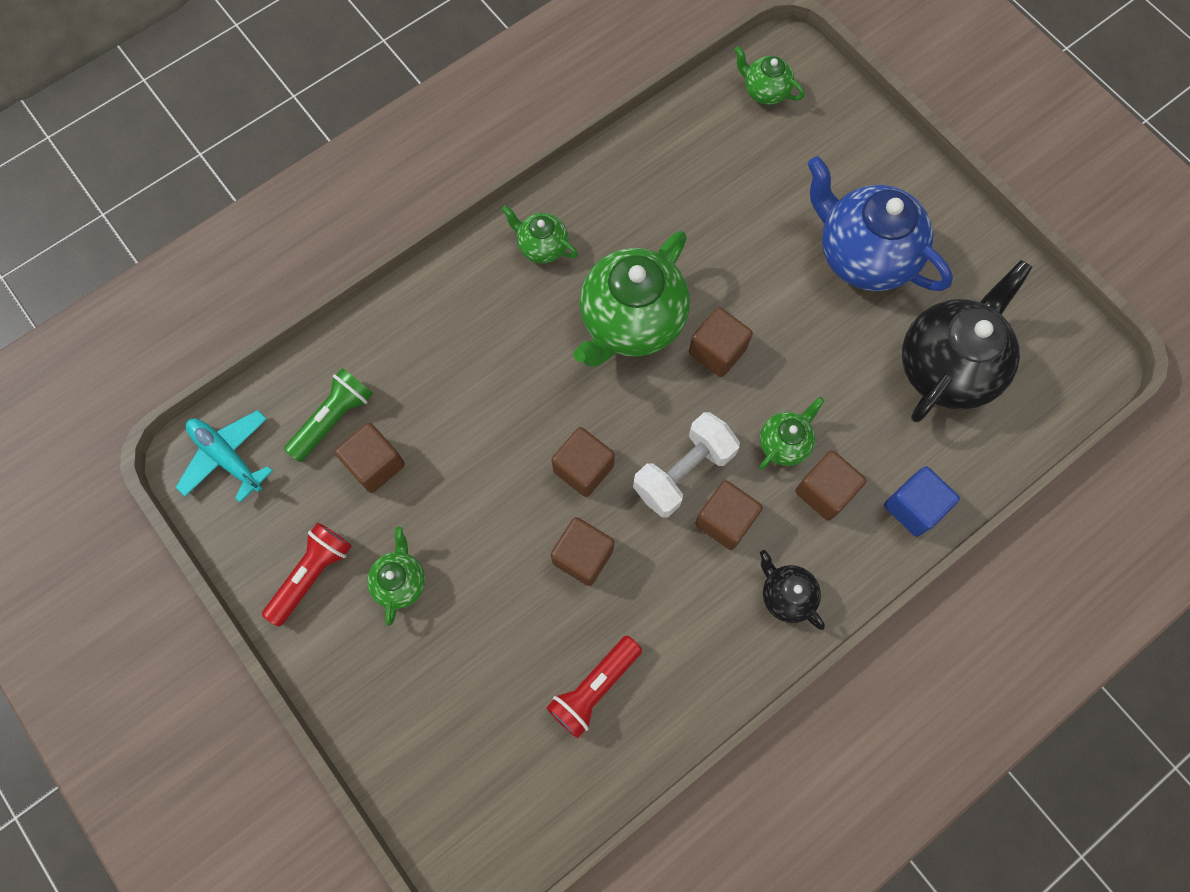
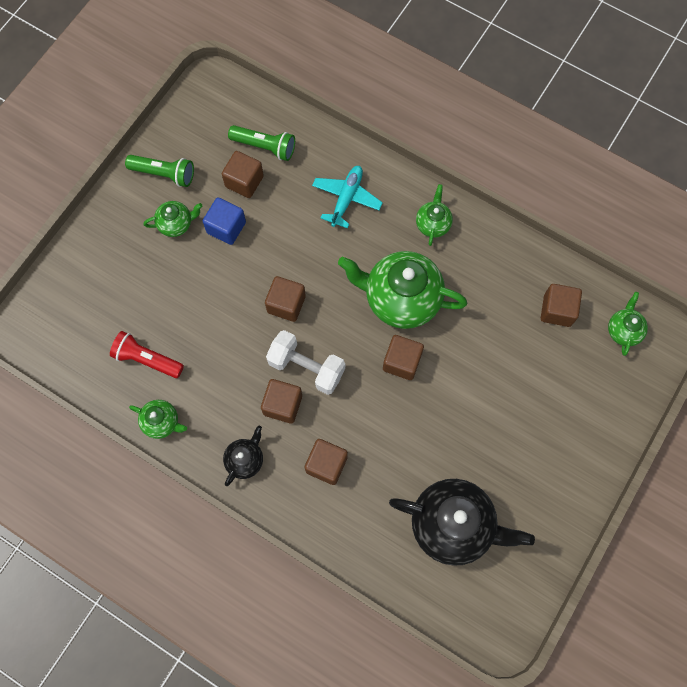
camera: 70 degrees right, 0 degrees up
(227, 457) = (219, 99): turquoise plane -> turquoise plane (346, 198)
(312, 574) = (164, 174): red flashlight -> green flashlight
(583, 556) = (228, 324): brown cube -> brown cube (557, 310)
(784, 443) = (351, 427): green teapot -> green teapot (162, 422)
(863, 255) = (517, 440): blue teapot -> none
(913, 507) = (337, 529): blue cube -> blue cube (226, 227)

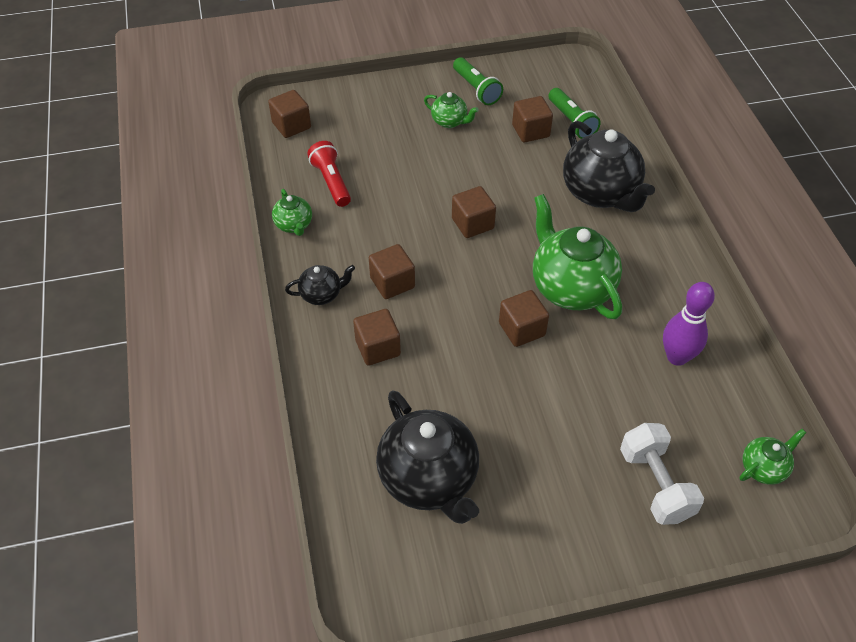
camera: 45 degrees right, 20 degrees down
(226, 227) = (484, 148): blue cube -> none
(306, 367) = (439, 274): white dumbbell -> white dumbbell (655, 484)
(346, 198) = (600, 193): turquoise plane -> black teapot
(433, 224) = (657, 259): green teapot -> none
(511, 294) = (677, 357): none -> purple bowling pin
(557, 310) = (709, 401): brown cube -> brown cube (291, 125)

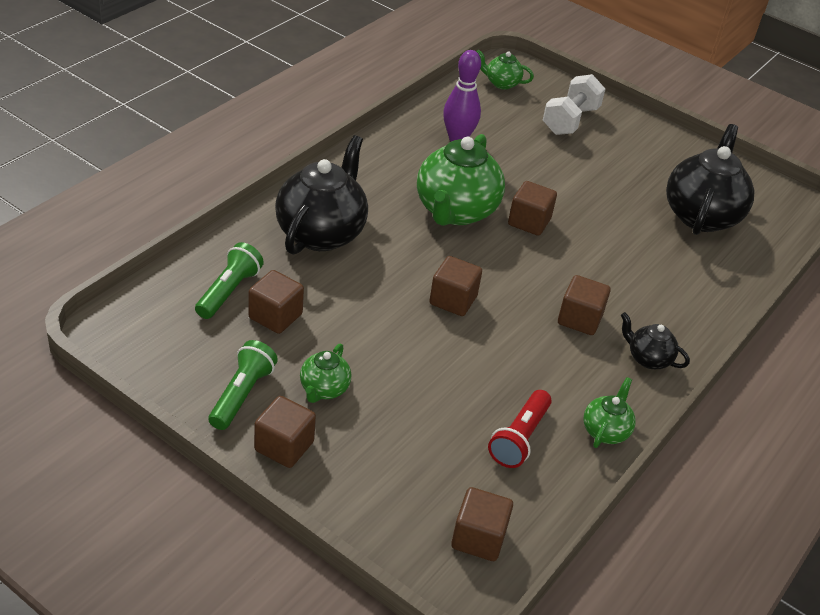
camera: 135 degrees left, 10 degrees down
(378, 348) = (647, 293): brown cube -> brown cube (284, 446)
(450, 121) = (324, 389): green teapot -> green teapot turned 150 degrees counterclockwise

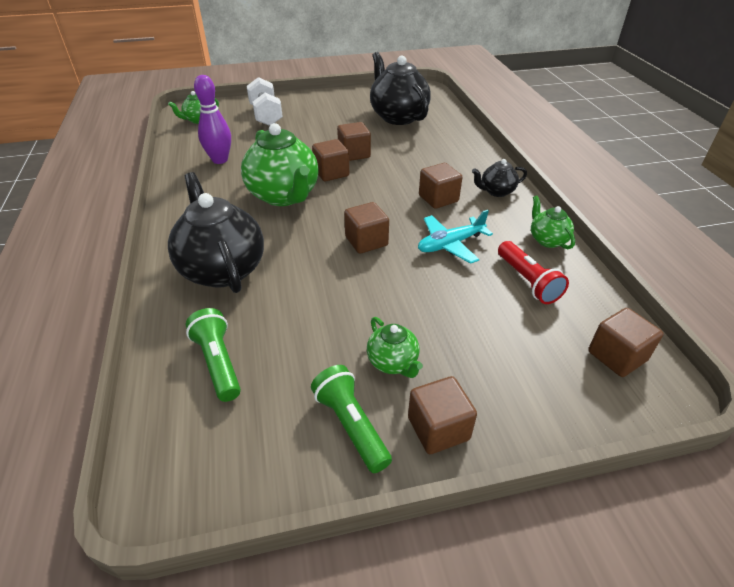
camera: 45 degrees left, 0 degrees up
(275, 316) = (281, 347): brown cube -> brown cube (354, 154)
(514, 360) = (450, 244): none -> turquoise plane

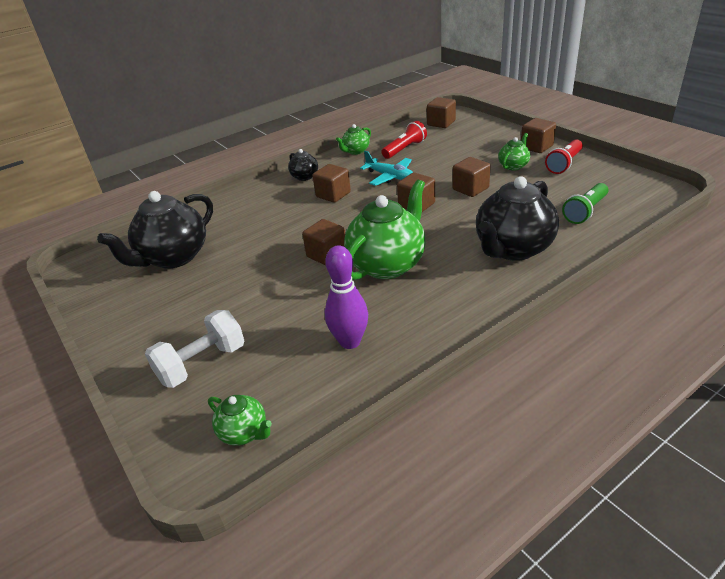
camera: 110 degrees left, 5 degrees down
(351, 425) = (564, 164): green flashlight -> red flashlight
(354, 154) = (279, 255): brown cube -> brown cube (470, 189)

